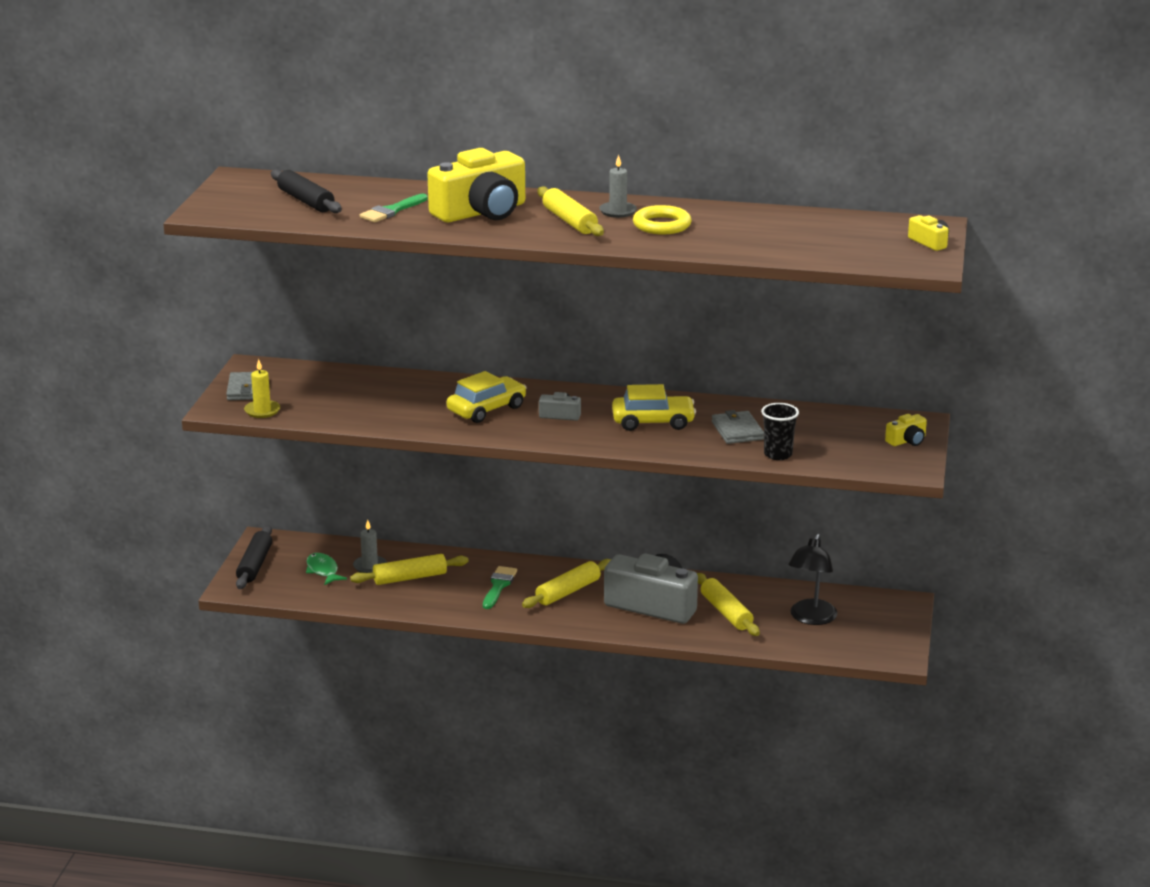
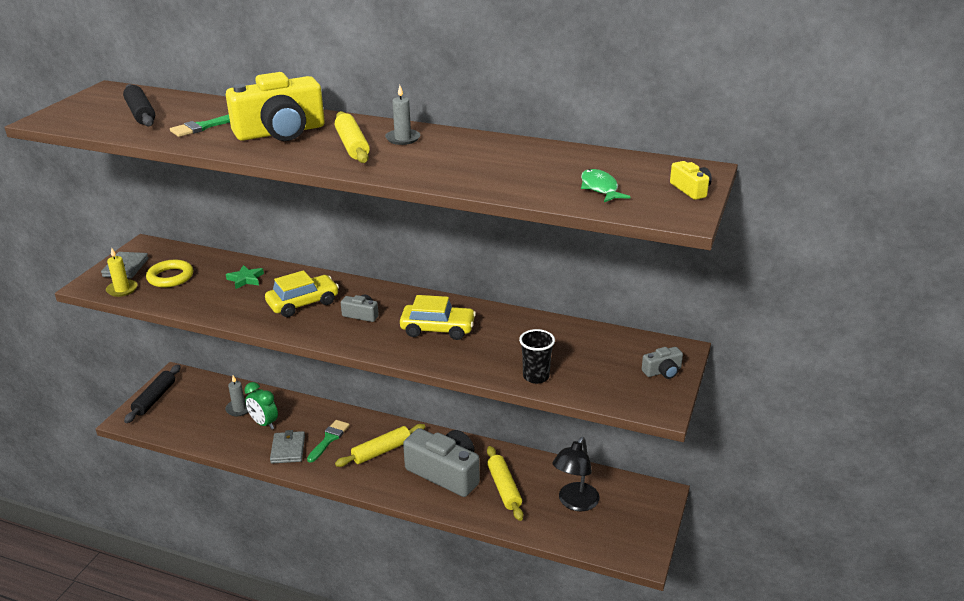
camera: 10 degrees right, 5 degrees up
(323, 570) = (202, 409): green fish -> green fish (600, 188)
(403, 391) = (245, 279): none -> green star
(410, 578) = (264, 423): yellow rolling pin -> green clock
(662, 225) = (434, 155): yellow ring -> yellow ring (170, 277)
(737, 431) = (508, 345): grey wallet -> grey wallet (288, 449)
(907, 441) = (662, 371): yellow camera -> grey camera

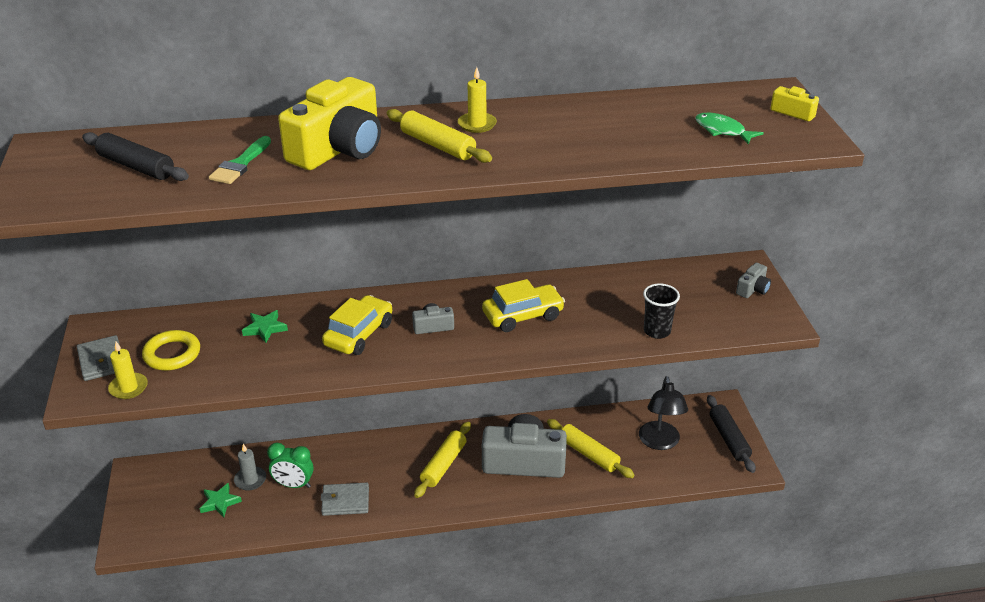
camera: 30 degrees left, 5 degrees up
(155, 398) = (137, 506): black rolling pin -> black rolling pin (728, 439)
(206, 416) = (220, 502): none -> green star
(288, 449) = (345, 501): grey wallet -> grey wallet turned 60 degrees counterclockwise
(329, 439) = (379, 474): green brush -> none
(403, 138) = (477, 124): grey candle -> yellow candle

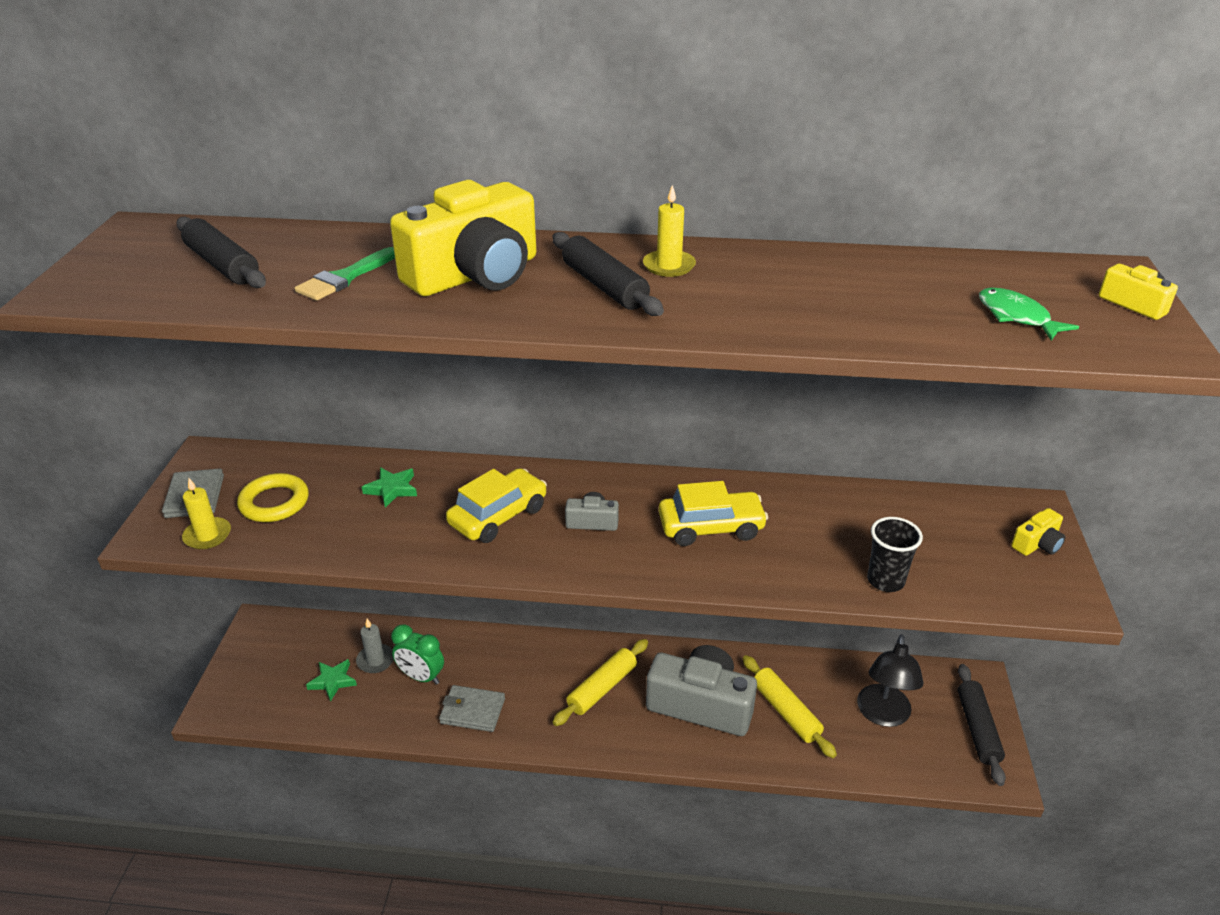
camera: 15 degrees right, 0 degrees up
(437, 145) = (604, 286): yellow rolling pin -> black rolling pin
(752, 289) = (1037, 544): grey camera -> yellow camera

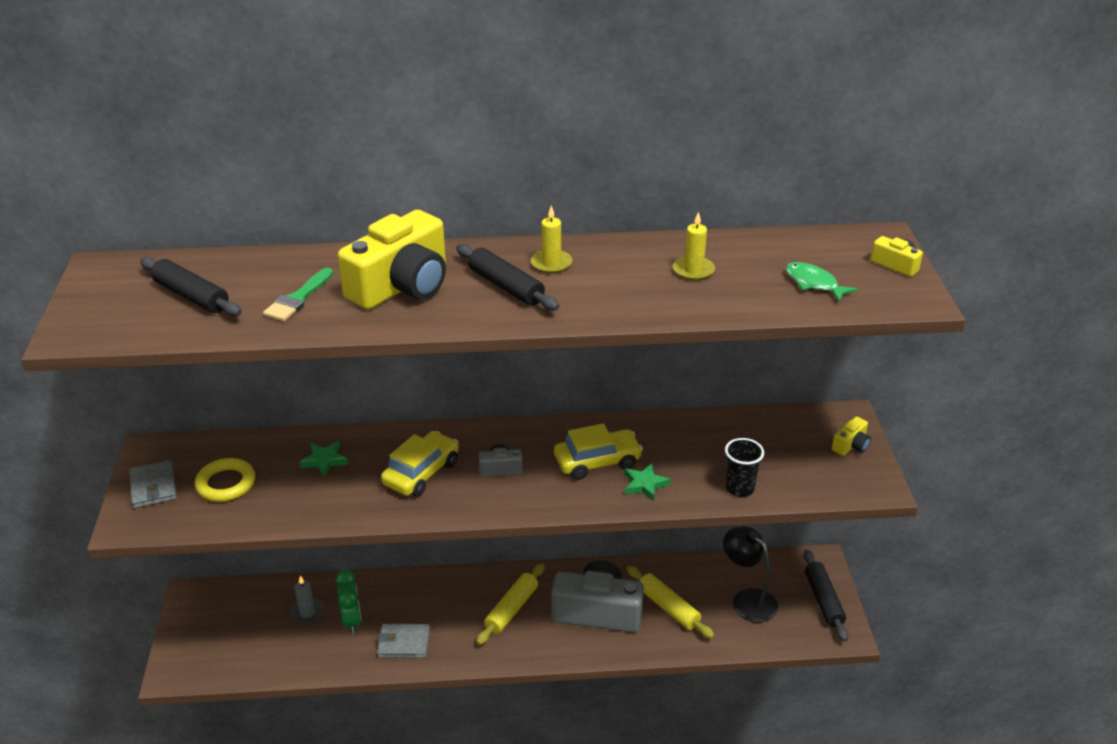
camera: 10 degrees left, 0 degrees up
(207, 535) = (177, 518): yellow candle -> yellow candle (693, 270)
(333, 681) = (273, 635): green star -> green star (644, 484)
(421, 677) = (351, 621): green clock -> green clock turned 120 degrees counterclockwise
(883, 715) = (747, 599): black lamp -> black lamp turned 135 degrees clockwise

